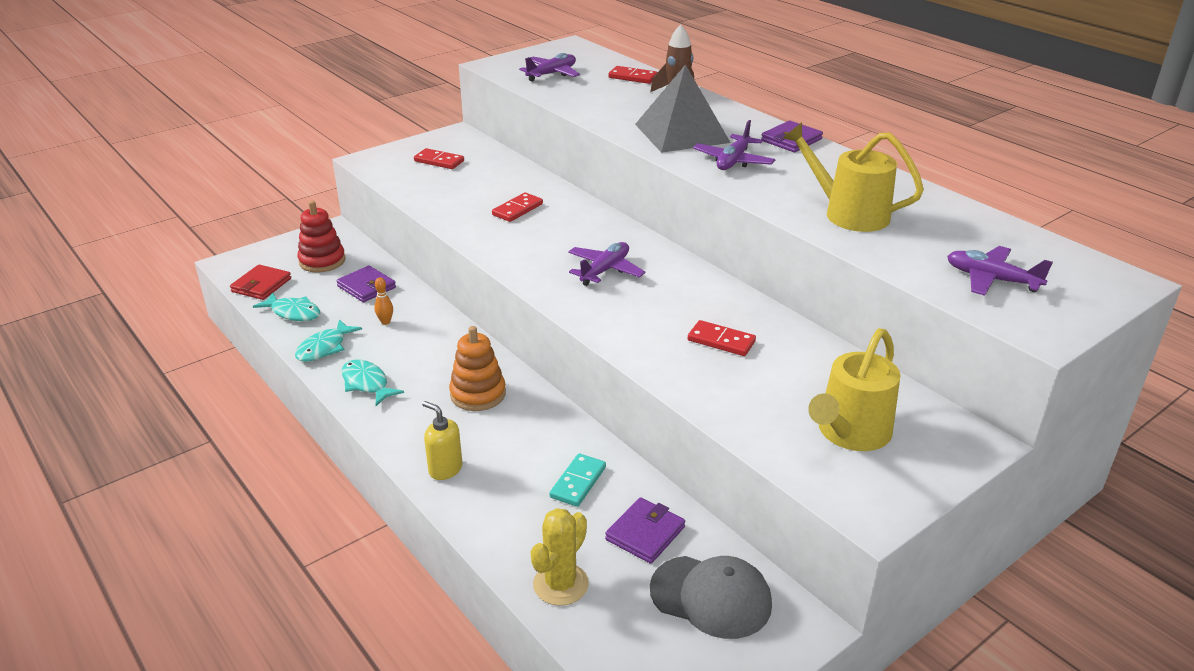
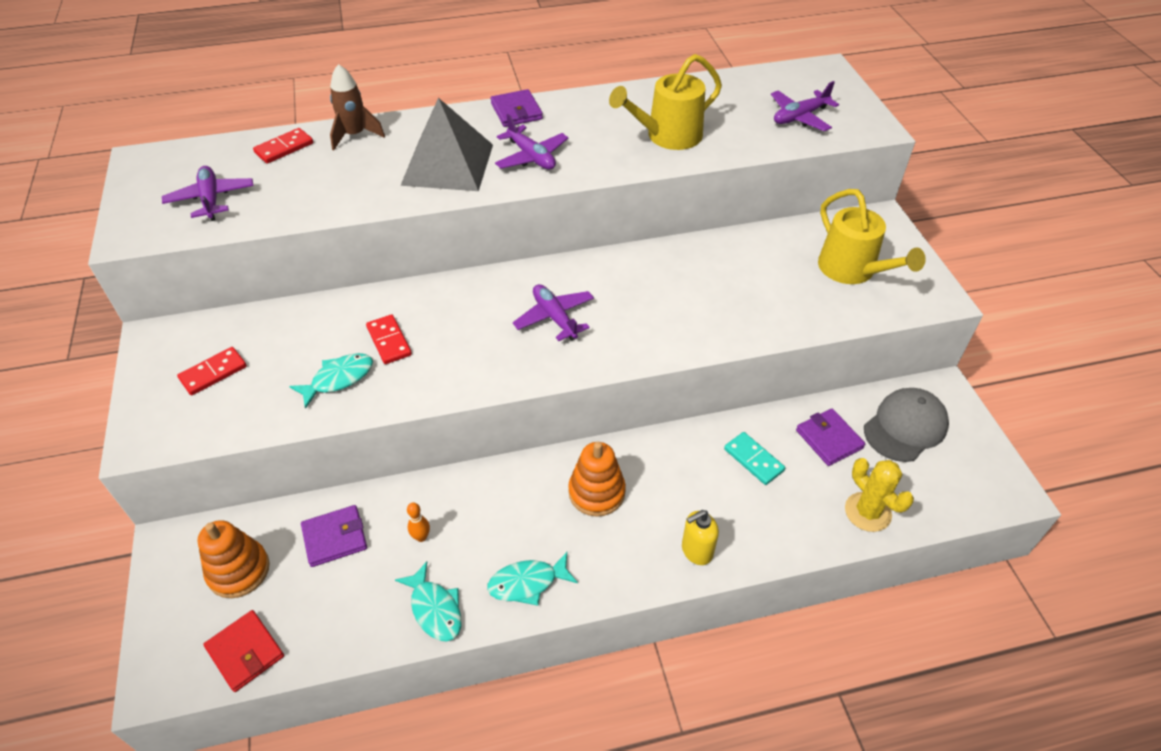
camera: 65 degrees left, 15 degrees up
(293, 313) = (338, 627): turquoise fish -> turquoise fish (338, 379)
(322, 261) = (238, 570): red stacking toy -> orange stacking toy
(721, 341) = (707, 288): red domino -> none

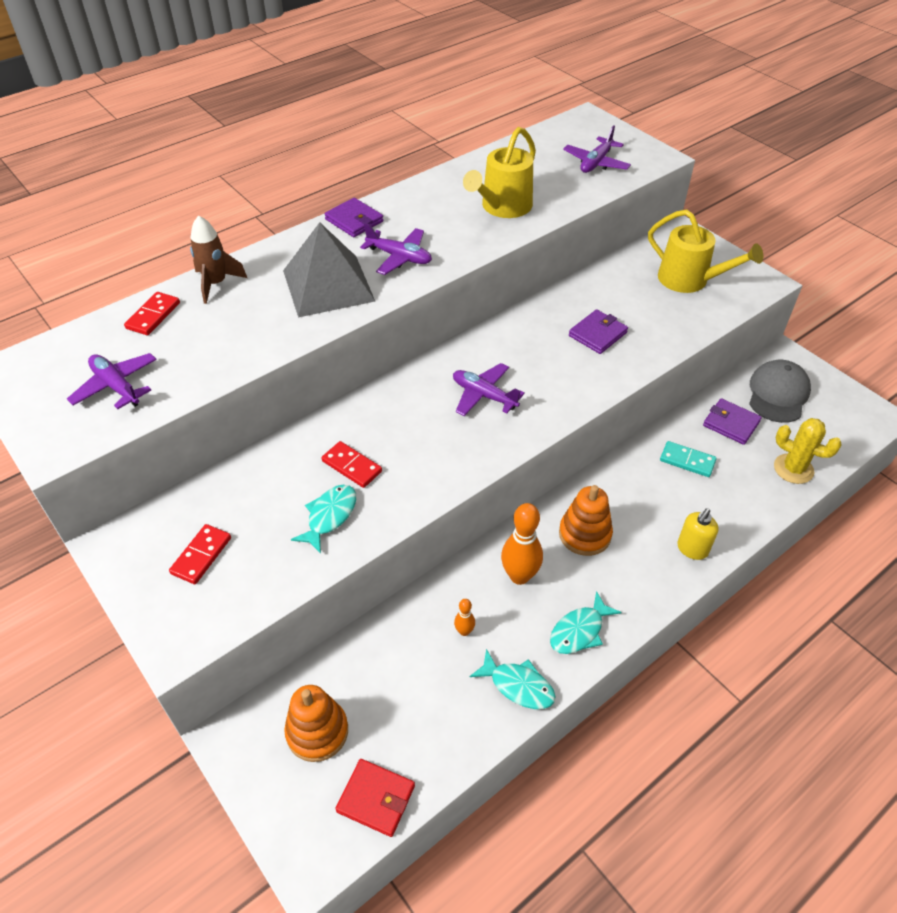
camera: 25 degrees left, 0 degrees up
(335, 538) = (387, 664): purple wallet -> purple wallet (597, 334)
(506, 507) = (519, 576): none -> orange bowling pin

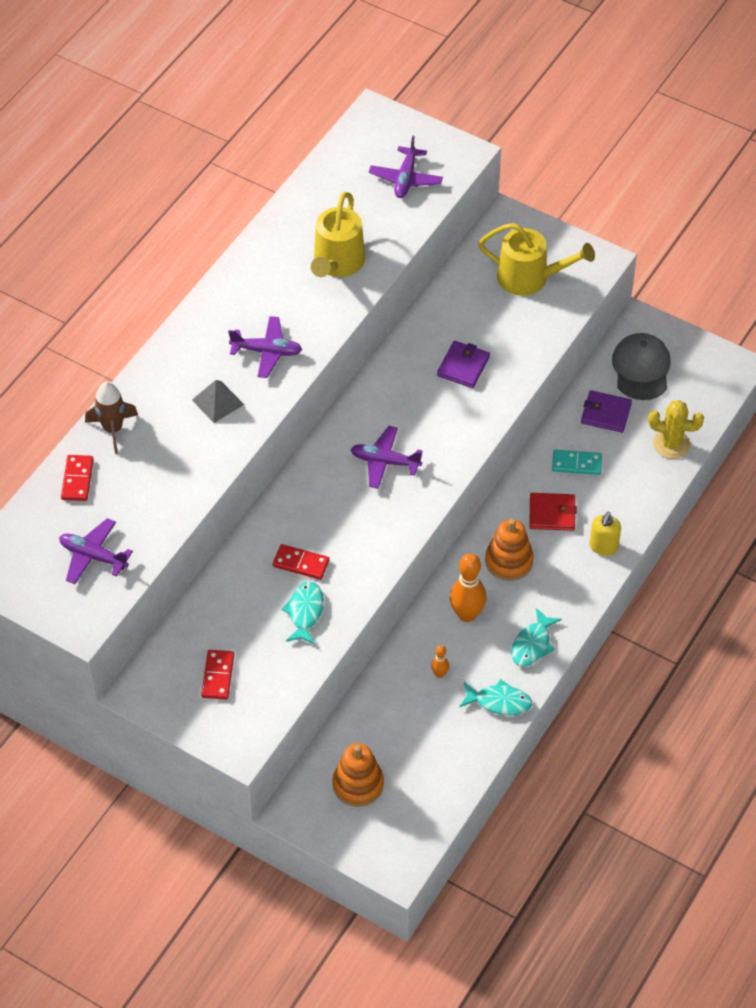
camera: 20 degrees left, 5 degrees up
(328, 285) = (218, 402): grey pyramid -> grey pyramid, size x0.51
(354, 220) = (201, 319): purple wallet -> none
(376, 798) = (425, 814): red wallet -> red wallet (552, 514)

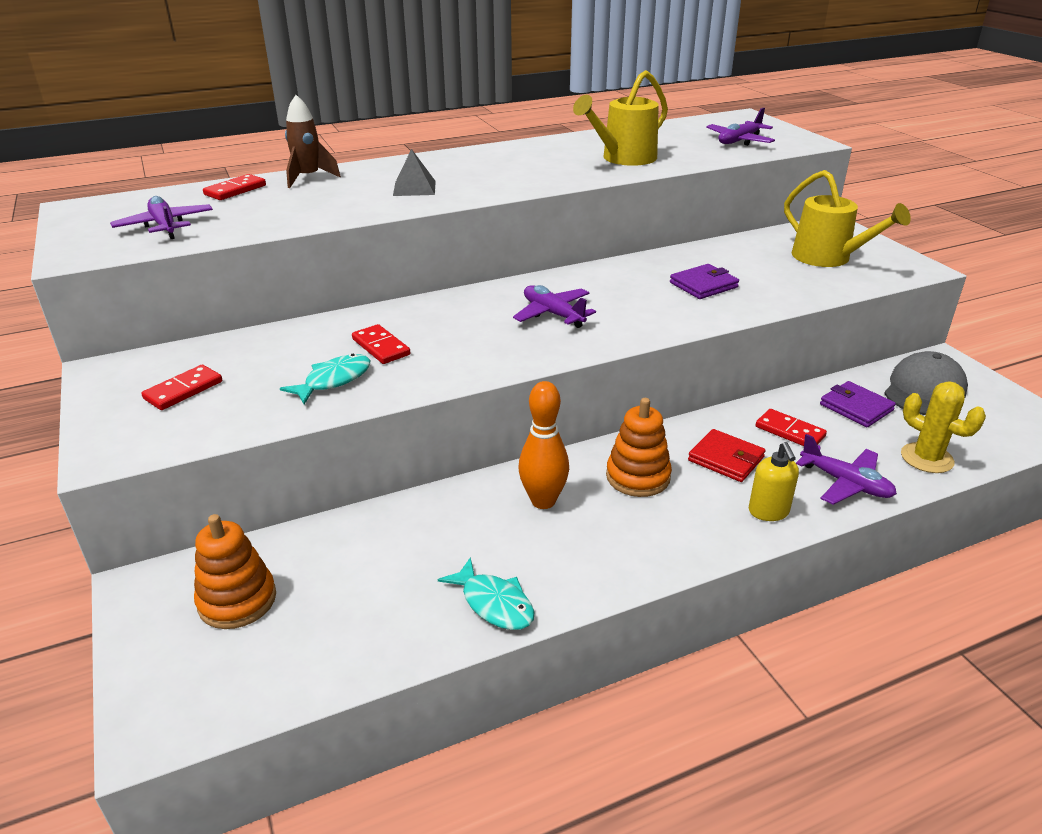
camera: 35 degrees right, 20 degrees down
(267, 352) = (497, 178): purple plane -> purple plane (845, 483)
(439, 674) = (454, 539): orange bowling pin -> none
(532, 644) = (594, 564): turquoise fish -> none
(576, 464) = (790, 431): turquoise domino -> red domino
(603, 547) = (768, 512): yellow soap dispenser -> yellow soap dispenser turned 60 degrees counterclockwise

